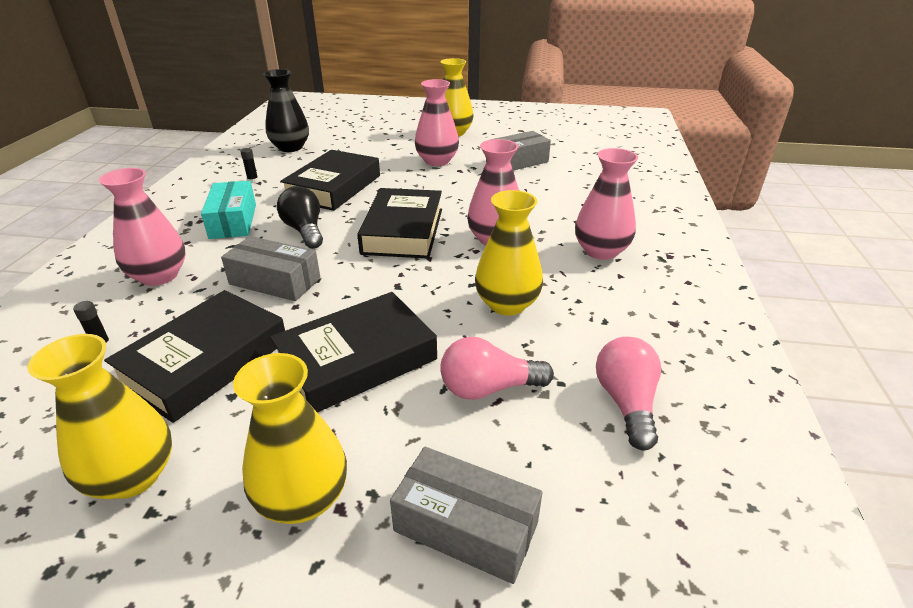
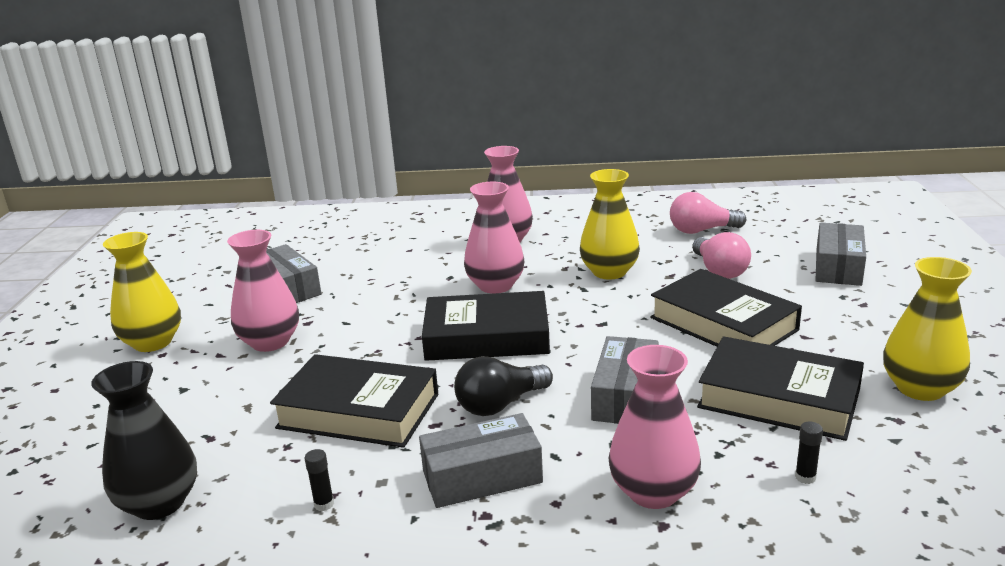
camera: 95 degrees left, 10 degrees down
(233, 221) = (482, 477): turquoise box -> grey box
(303, 498) = (869, 317): yellow vase -> none

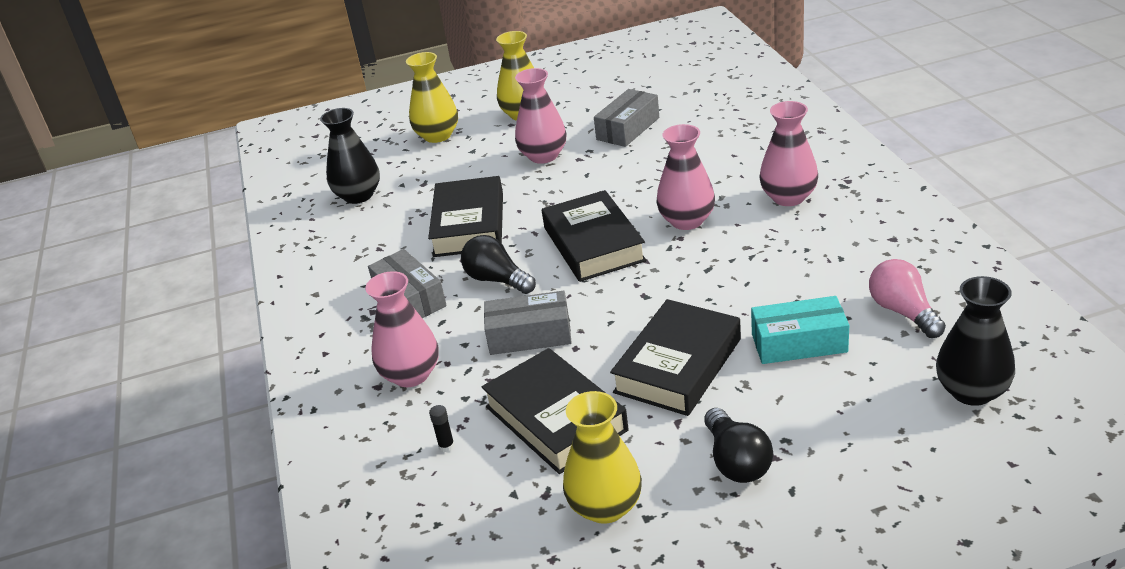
camera: 75 degrees right, 10 degrees up
(324, 504) = (369, 249): black glue stick -> none
(609, 272) = (753, 274): yellow vase -> yellow vase (437, 136)
(719, 271) = (799, 343): pink light bulb -> turquoise box
(779, 398) = (555, 418): black book -> black book turned 45 degrees counterclockwise
(806, 228) = (971, 391): none -> black vase
(838, 267) = (863, 429): grey box -> none
(866, 319) = (736, 461): none -> black light bulb

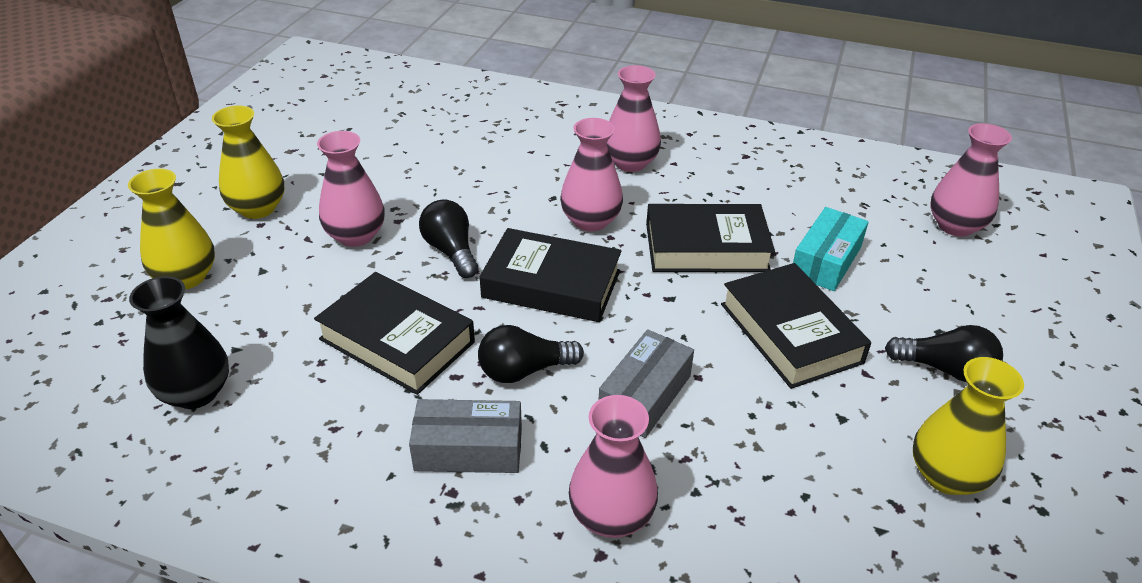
camera: 60 degrees left, 5 degrees up
(446, 446) = (763, 546): black glue stick -> none
(555, 418) = (793, 444): black book -> black book (706, 247)
(575, 192) = (451, 251): none -> black light bulb
(628, 128) = (397, 172): grey box -> none
(903, 312) = (838, 200): pink light bulb -> none
(971, 391) = (955, 226): black vase -> pink vase

